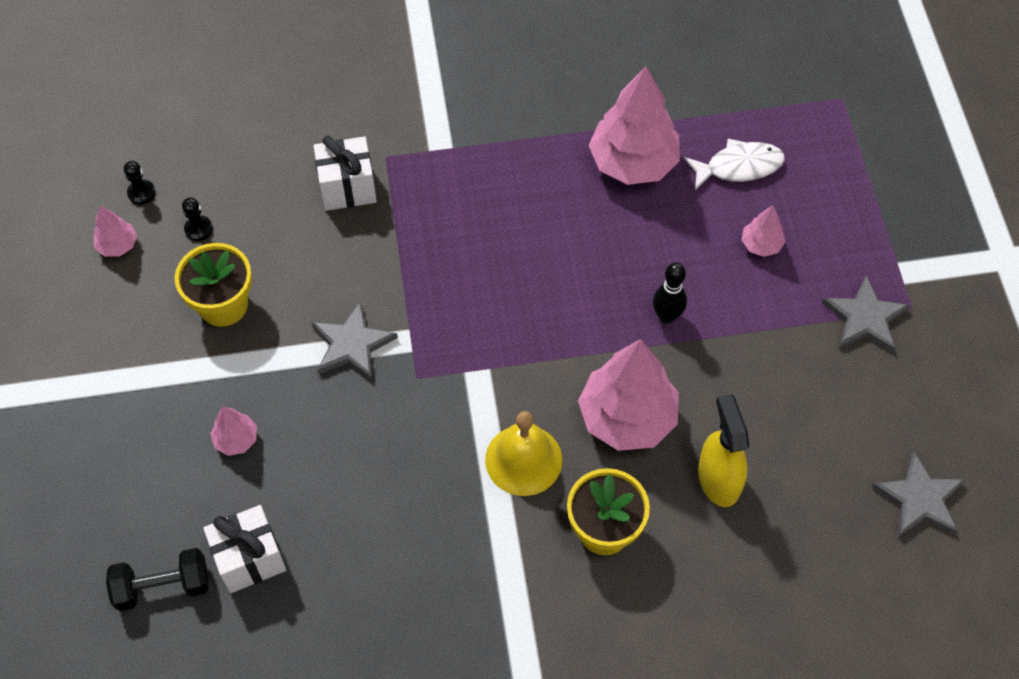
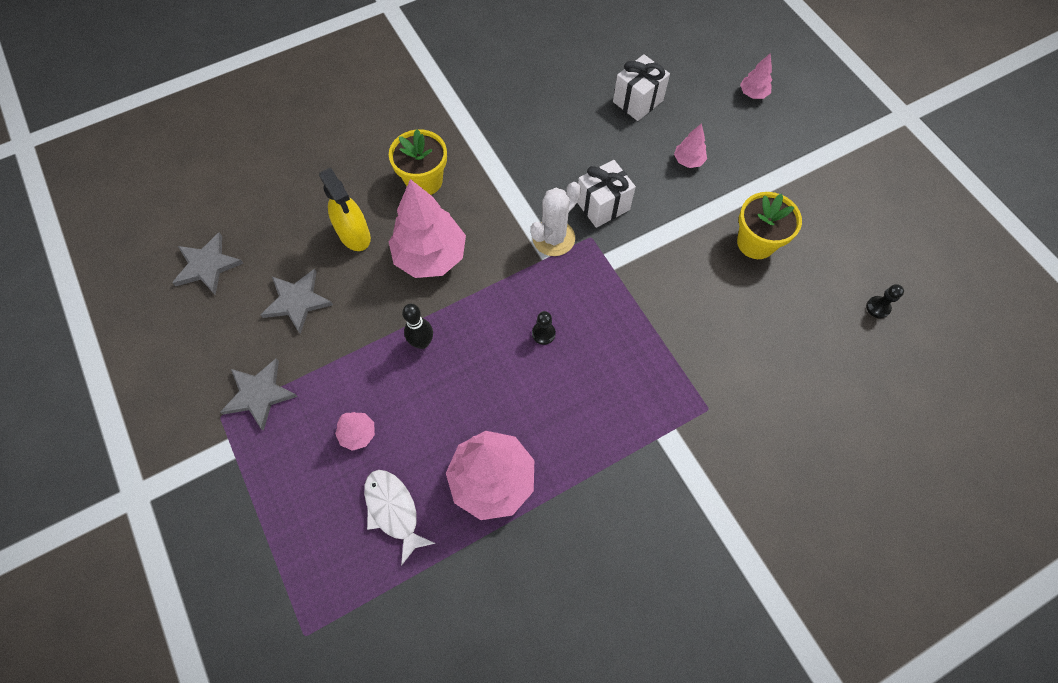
camera: 160 degrees right, 5 degrees up
(118, 245) = (862, 260): pink tree -> pink tree (753, 93)
(163, 586) = (679, 74): black dumbbell -> none
(198, 229) = (814, 293): black pawn -> black pawn (543, 333)
(347, 188) = (723, 368): white gift -> white gift (602, 205)
(352, 344) = (648, 244): grey star -> grey star (297, 301)
(464, 391) = (553, 238): none -> white cactus
(523, 460) = (493, 206): yellow bell -> none
(739, 167) = (393, 510): white fish -> white fish turned 90 degrees clockwise

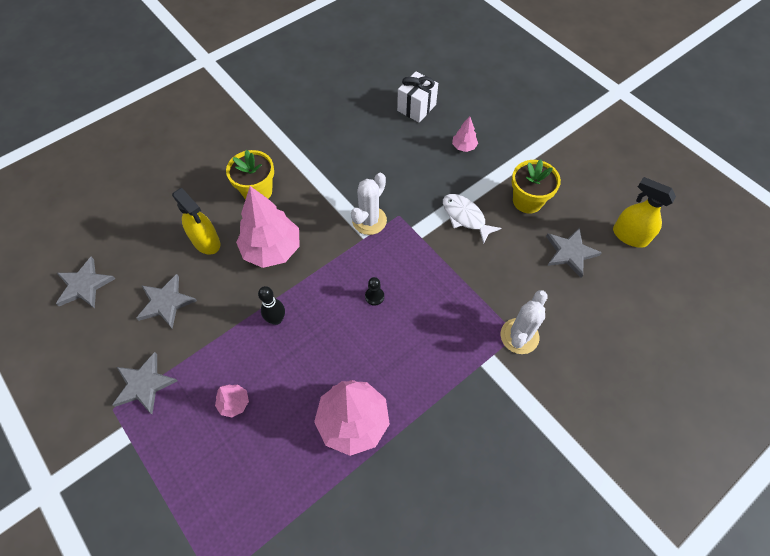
camera: 10 degrees left, 5 degrees down
(393, 510) = (274, 462): white fish -> white fish (465, 217)
(602, 205) = (403, 190): white gift -> none
(711, 411) = (519, 336): none -> white cactus
(753, 93) = (503, 91): pink tree -> none
(796, 317) = (570, 253): none -> grey star
(878, 307) = (629, 236): black pawn -> yellow spray bottle

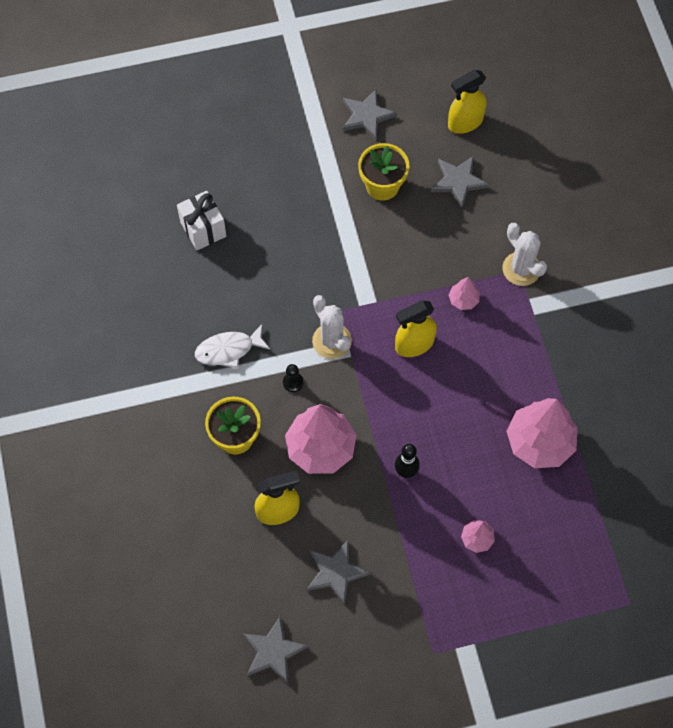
camera: 65 degrees left, 5 degrees up
(144, 384) = (420, 617): grey star -> grey star (366, 116)
(374, 296) = (423, 373): black pawn -> black pawn (293, 382)
(397, 279) = (414, 344): none -> yellow spray bottle
(464, 147) = (284, 209): pink tree -> pink tree (463, 300)
(465, 217) = (373, 251): white fish -> white fish (228, 350)

